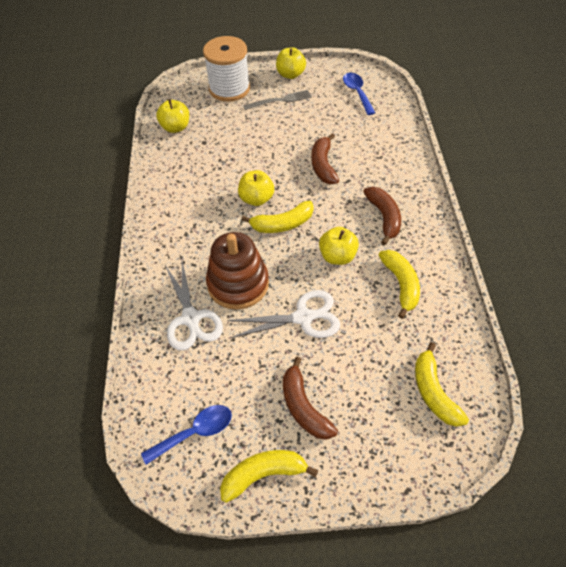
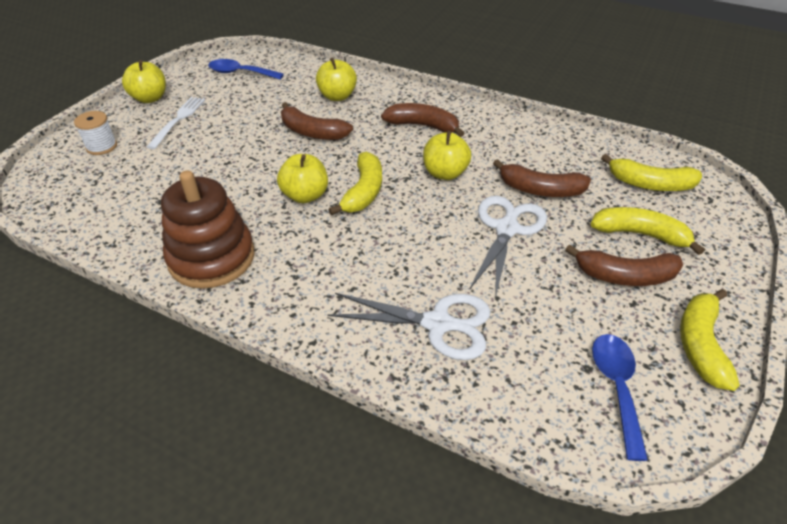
camera: 60 degrees left, 10 degrees down
(175, 127) = (99, 215): yellow apple -> yellow apple (337, 96)
(229, 89) = (101, 146): white spool -> white spool, size x0.49
(238, 284) = (418, 260): brown stacking toy -> brown stacking toy (212, 258)
(280, 100) = (178, 120): grey fork -> white fork
(364, 320) = (540, 190): none -> brown banana
(401, 284) = (514, 151): yellow banana -> yellow banana (640, 234)

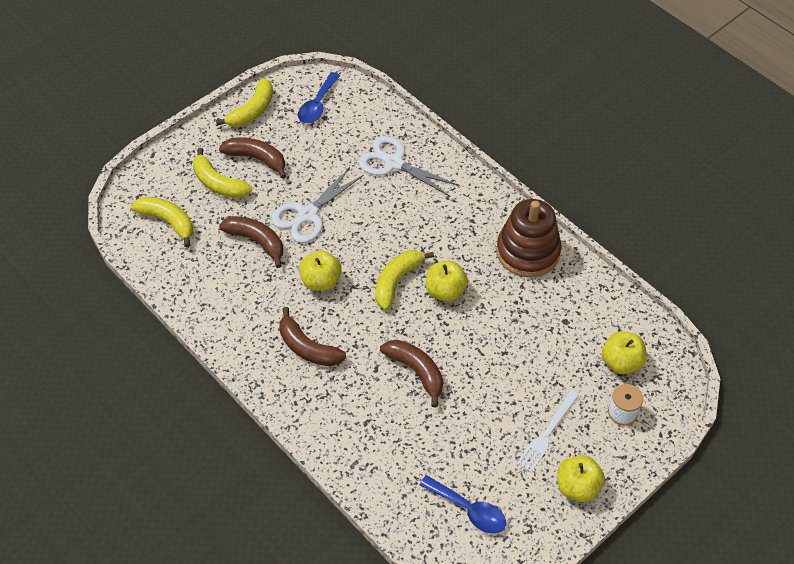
camera: 160 degrees left, 10 degrees up
(337, 96) = (372, 424): yellow apple -> yellow apple (621, 362)

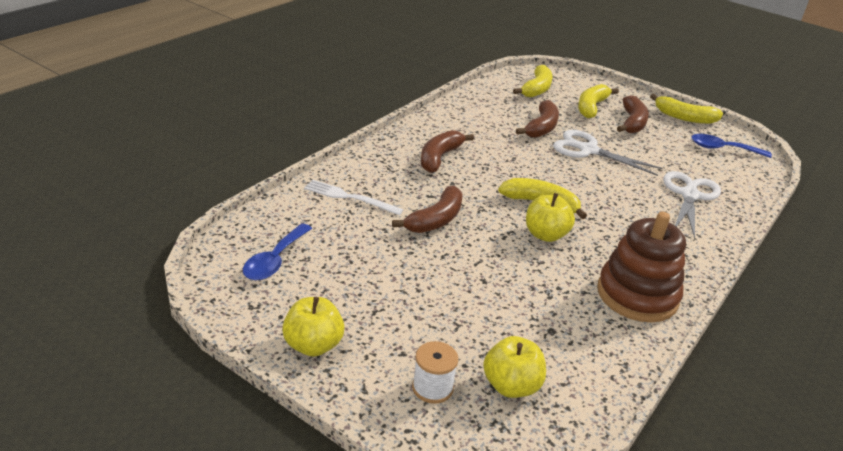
camera: 75 degrees right, 20 degrees down
(321, 281) = (516, 161): yellow apple -> none
(547, 433) = (383, 317): white fork -> white fork (350, 197)

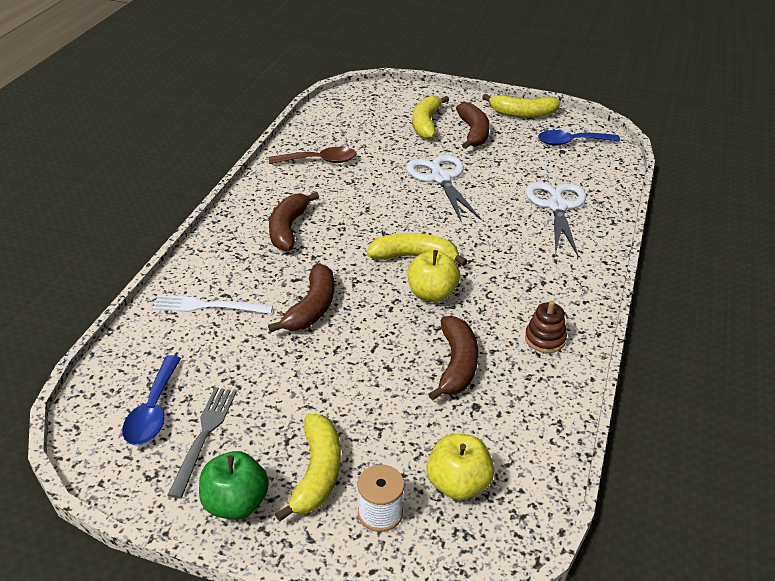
camera: 15 degrees left, 5 degrees up
(308, 289) = (204, 436): none -> grey fork
(313, 345) = (236, 503): yellow apple -> green apple
(486, 115) = (320, 161): none -> brown spoon
(536, 89) = (362, 115): yellow banana -> yellow banana (317, 473)
(541, 127) = (383, 162): brown banana -> brown banana (456, 365)
(588, 150) = (441, 178): white scissors -> white scissors turned 60 degrees clockwise
(637, 295) = (545, 339): brown stacking toy -> brown stacking toy, size x0.47

